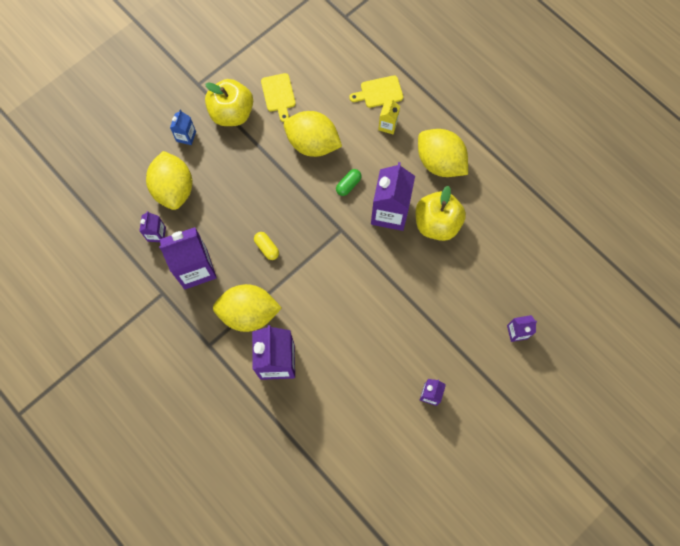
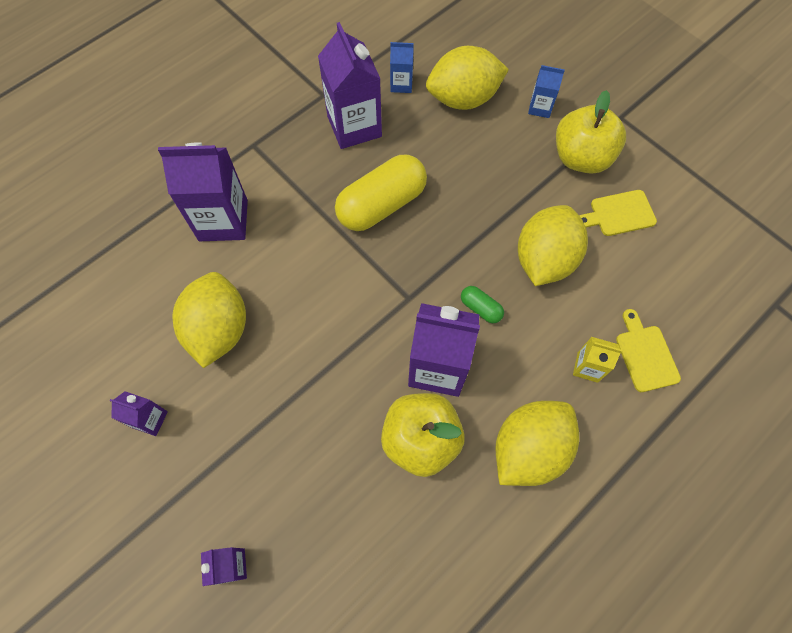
camera: 90 degrees right, 5 degrees down
(156, 234) = (401, 84): purple carton -> blue carton
(249, 313) = (291, 186): yellow lemon -> yellow lemon (219, 329)
(267, 248) = (382, 205): yellow capsule -> yellow capsule, size x2.24

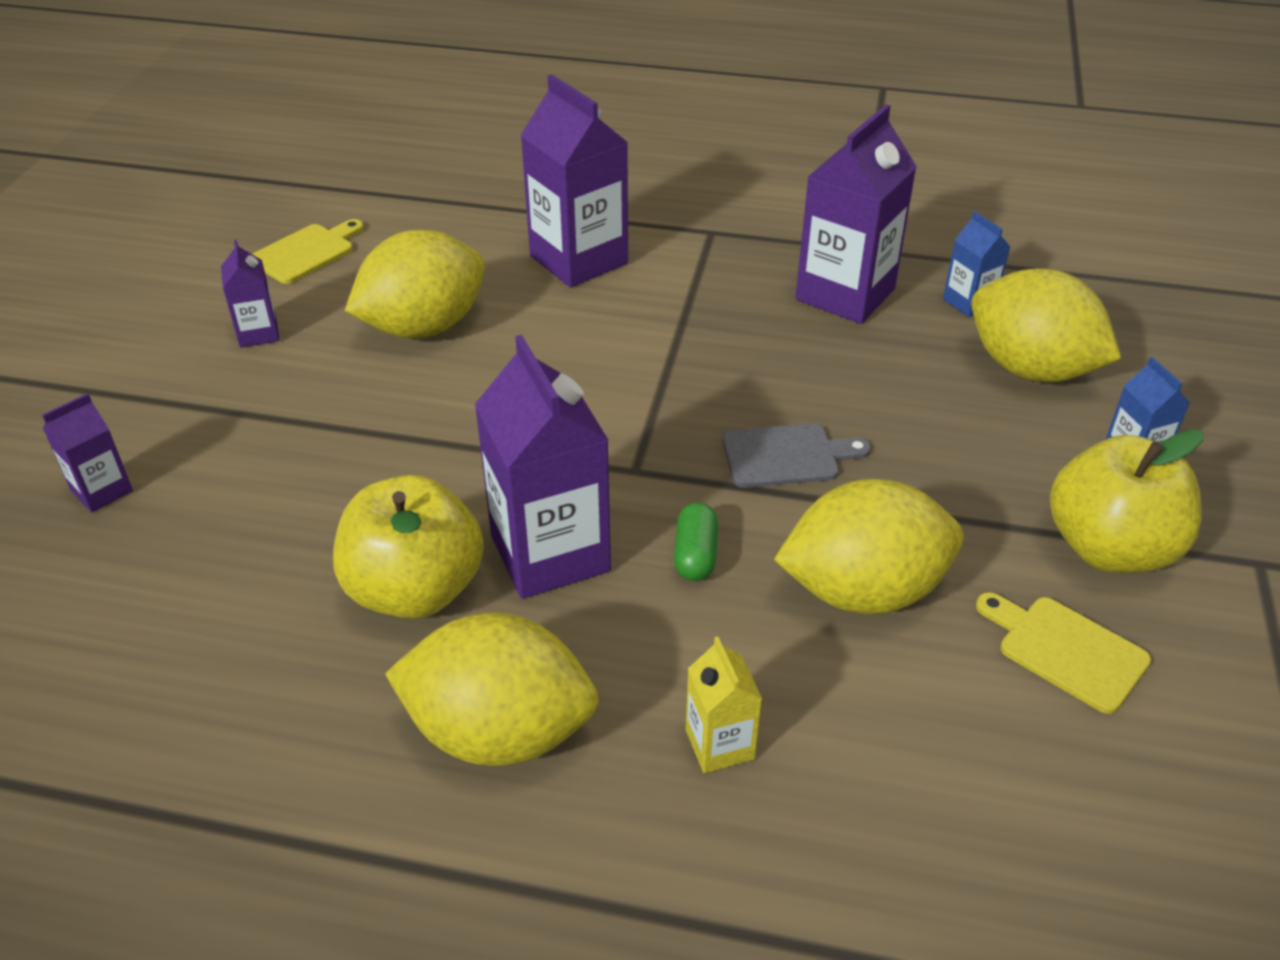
camera: 55 degrees right, 25 degrees down
(382, 205) = (754, 375): yellow capsule -> none
(446, 230) = (786, 456): none -> grey cutting board
(645, 355) = (826, 824): yellow cutting board -> yellow cutting board (306, 252)

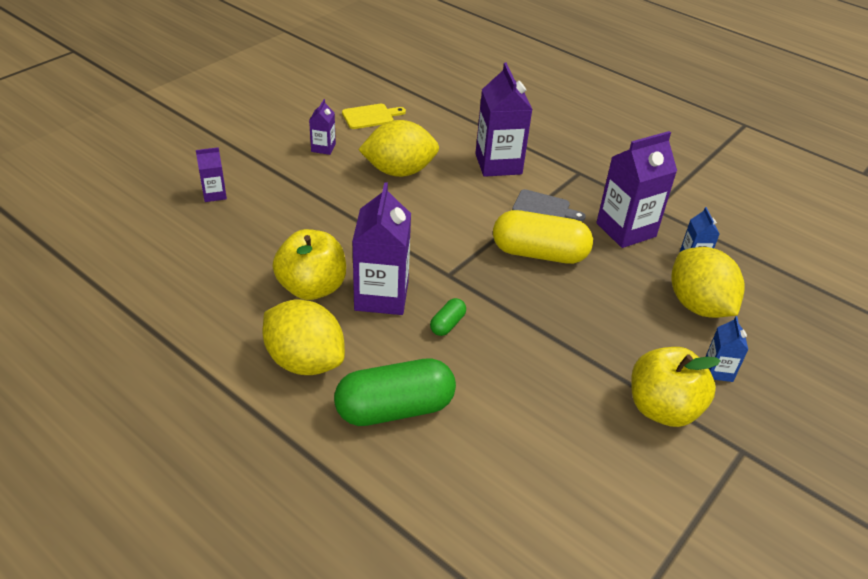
camera: 25 degrees right, 0 degrees up
(719, 744) = (394, 408): yellow carton -> green capsule
(749, 379) = (539, 253): none -> yellow capsule
(786, 456) = (528, 297): grey cutting board -> grey cutting board (544, 208)
(863, 591) = (515, 373): yellow lemon -> none
(1066, 650) = (596, 444): yellow cutting board -> none

